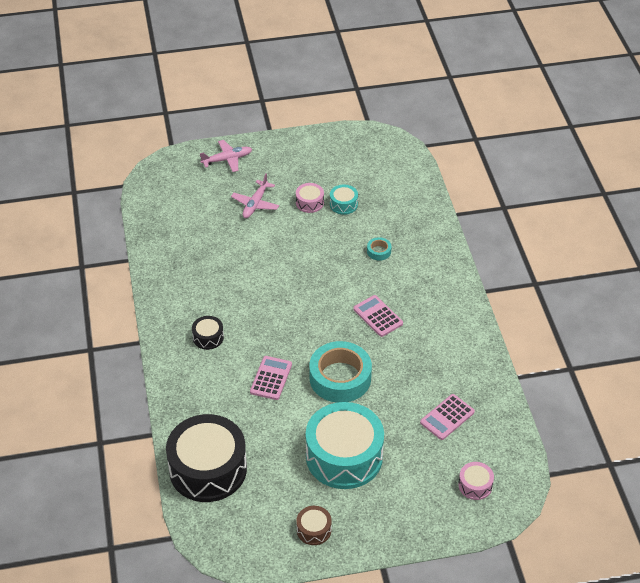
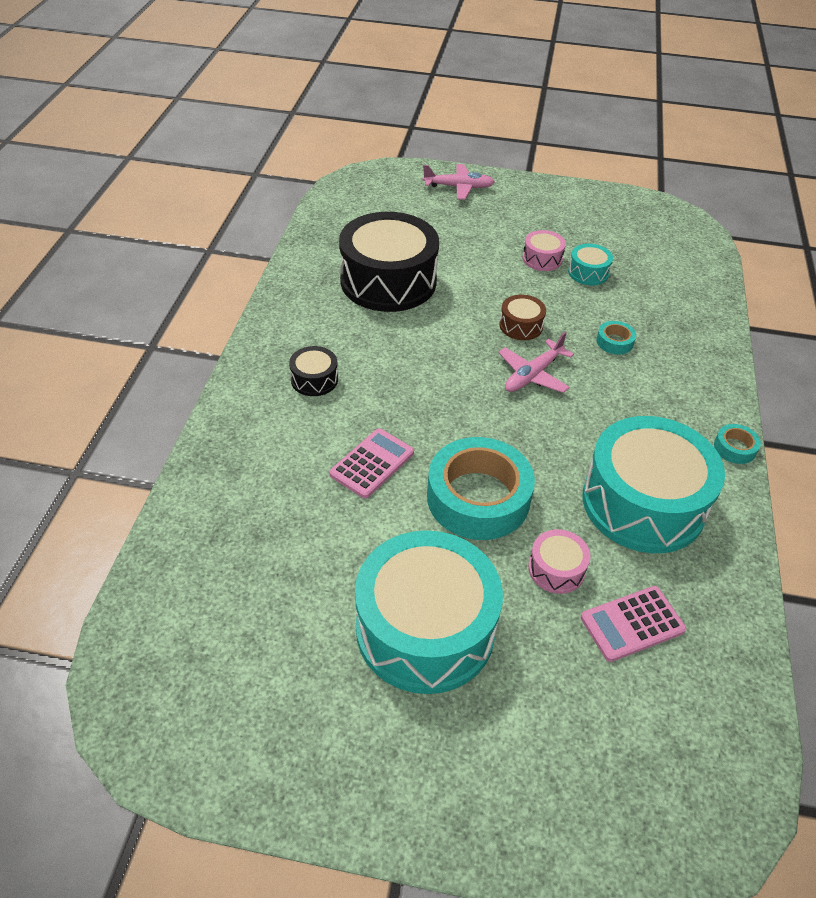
camera: 20 degrees right, 0 degrees up
(208, 469) = (198, 569): black drum -> black drum (388, 281)
(255, 204) = (469, 241): pink plane -> pink plane (533, 375)
(314, 530) = (307, 746): brown drum -> brown drum (521, 326)
(378, 316) = (577, 427): pink calculator -> none
(431, 350) = (643, 503): none -> turquoise drum
(470, 300) = (734, 448): none -> turquoise tape
(475, 485) = (641, 775): pink drum -> pink drum (556, 569)

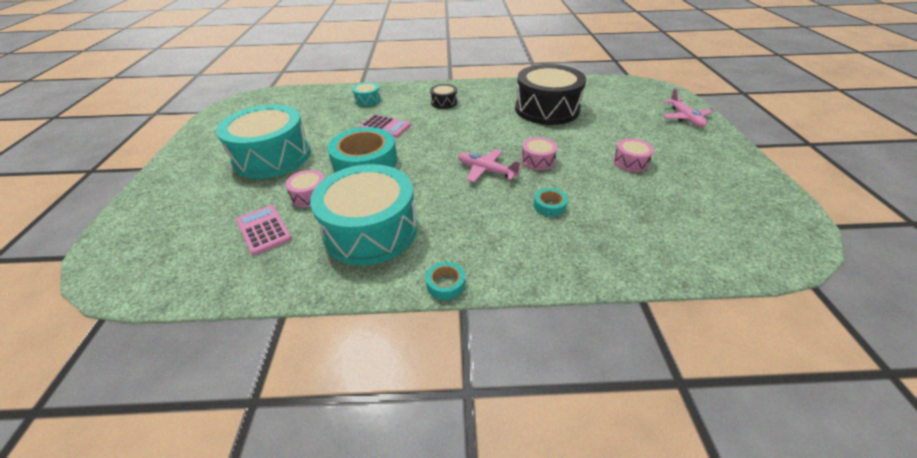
camera: 80 degrees right, 5 degrees down
(521, 326) = (538, 160): brown drum -> pink drum
(588, 273) = (634, 186): turquoise drum -> turquoise drum (368, 100)

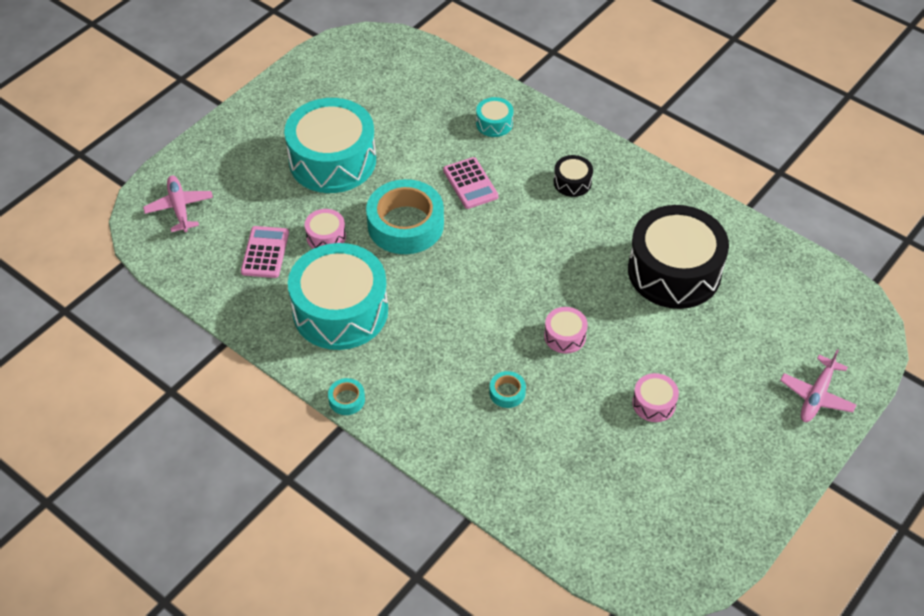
camera: 40 degrees right, 10 degrees up
(486, 171) = (501, 314): pink plane -> pink plane (179, 208)

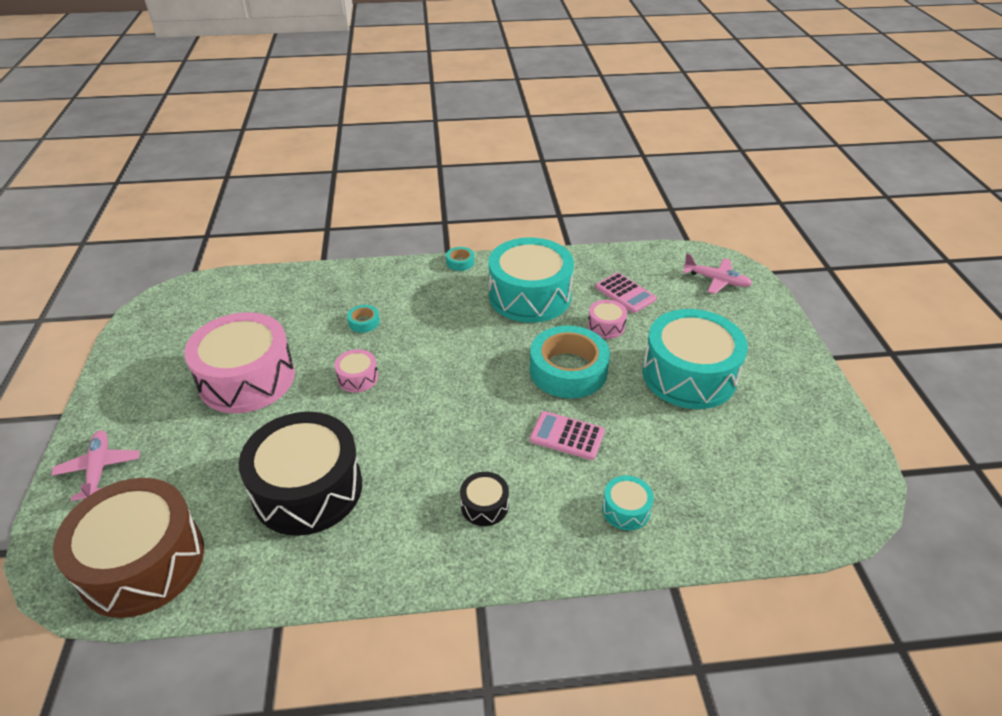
camera: 135 degrees right, 10 degrees down
(654, 403) = (247, 379): pink drum -> pink drum, size x2.31
(812, 297) = (142, 562): none -> brown drum

